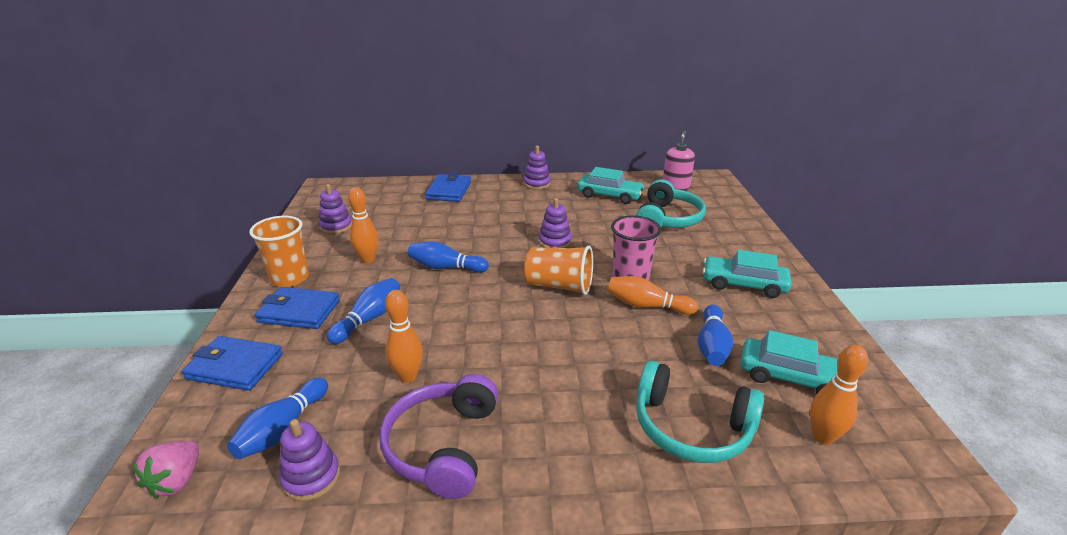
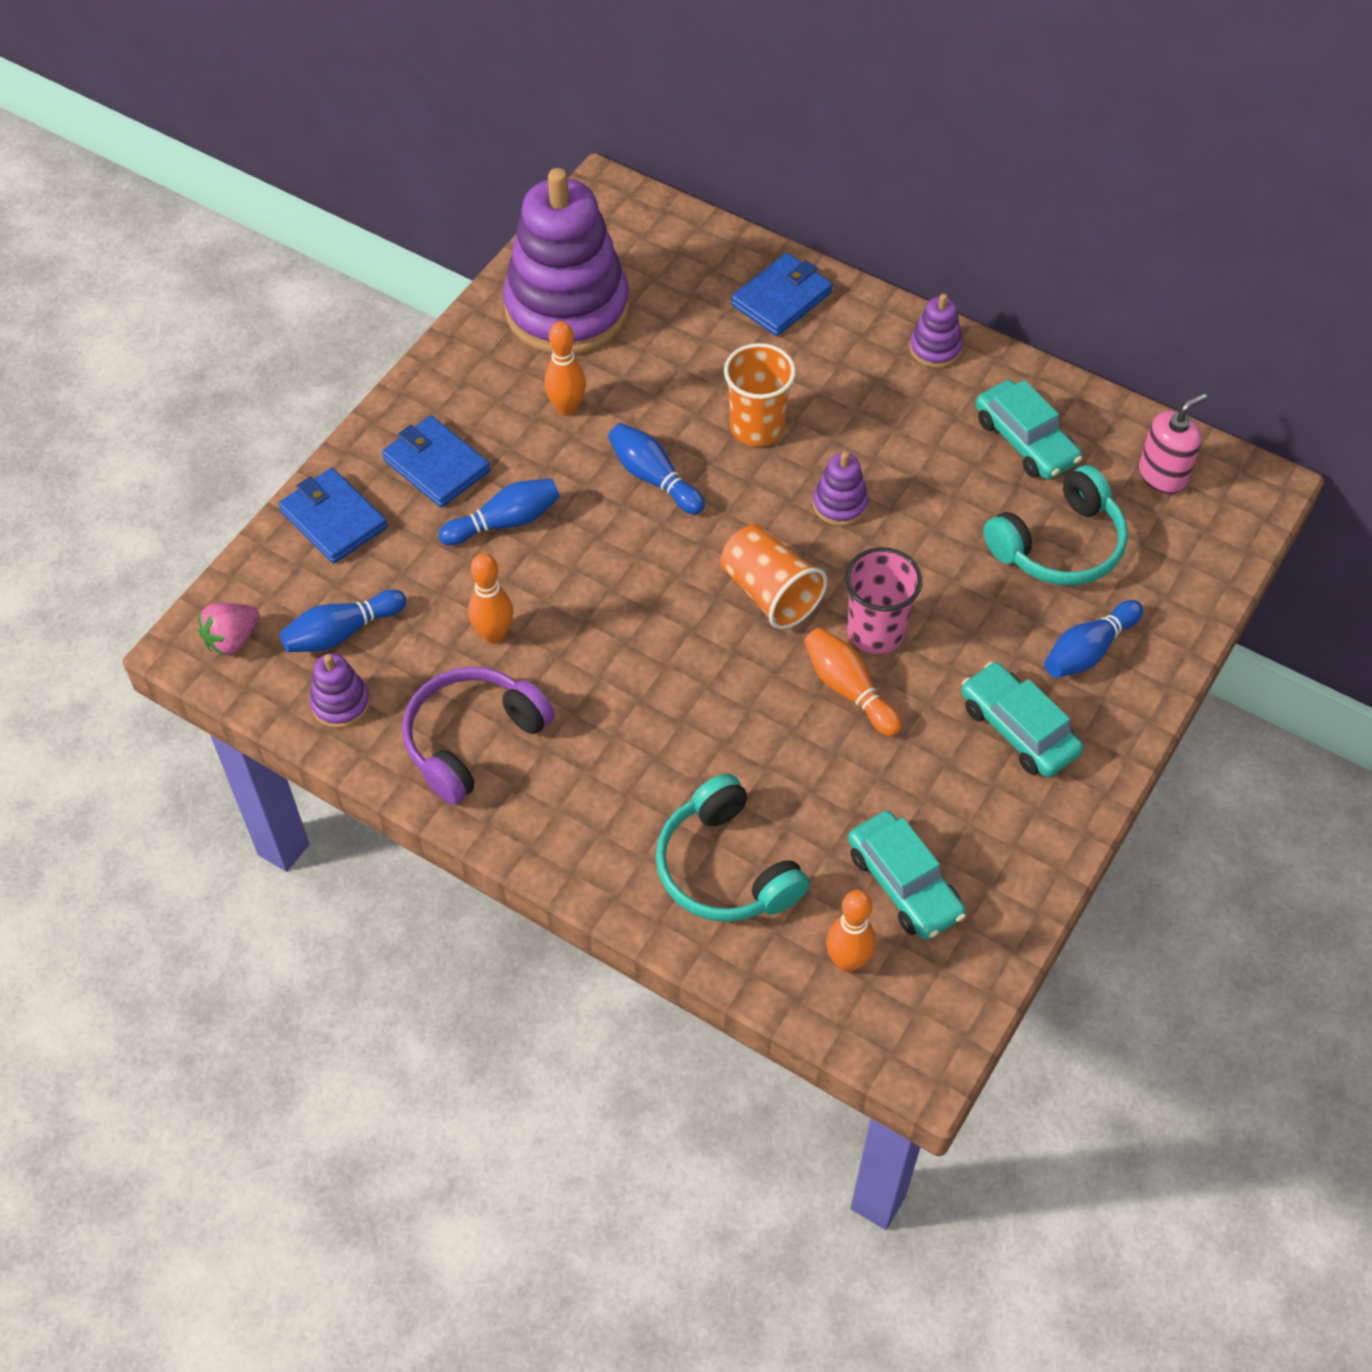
camera: 35 degrees right, 25 degrees up
(290, 278) = (455, 395): orange cup -> orange cup (757, 427)
(336, 226) = (567, 309): purple stacking toy -> purple stacking toy, size x2.43
(712, 345) = (862, 791): blue bowling pin -> blue bowling pin (1088, 650)

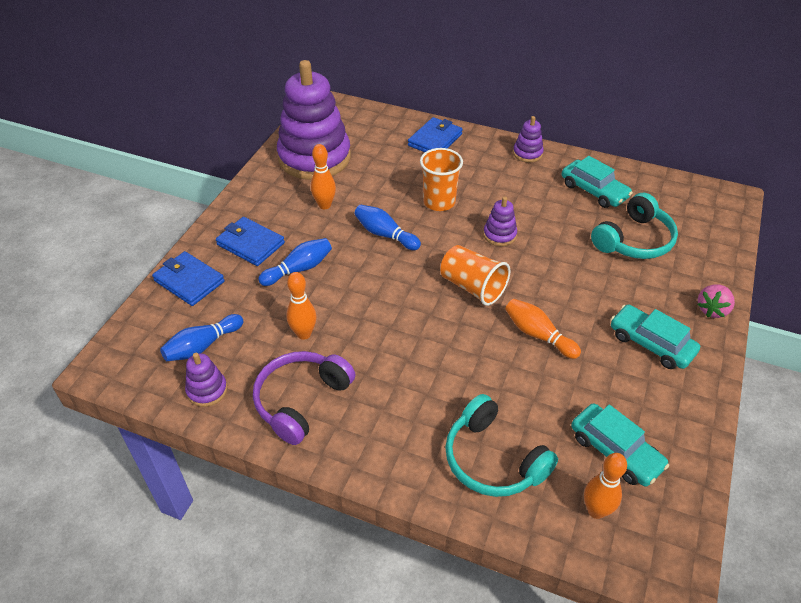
camera: 10 degrees left, 10 degrees down
(232, 639) = (128, 360): pink strawberry -> pink strawberry (712, 309)
(875, 631) = (544, 300): pink cup -> none
(1088, 650) = (674, 293): blue bowling pin -> none
(1162, 475) = (676, 198): pink soap dispenser -> none

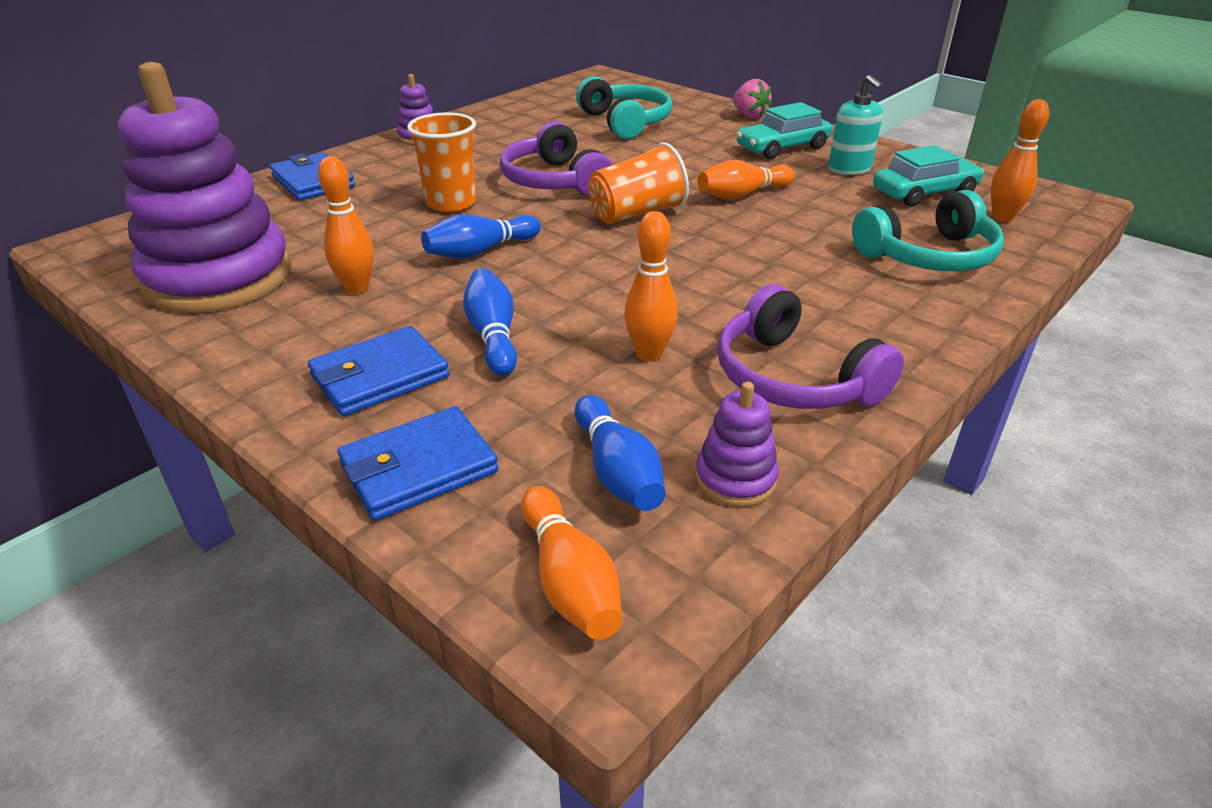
camera: 70 degrees left, 10 degrees down
(132, 349) = (569, 580): none -> orange bowling pin
(499, 235) = (554, 181): purple stacking toy -> purple headphones
(594, 191) = (528, 122): turquoise car -> none
(634, 394) = (849, 169): none -> turquoise soap dispenser

